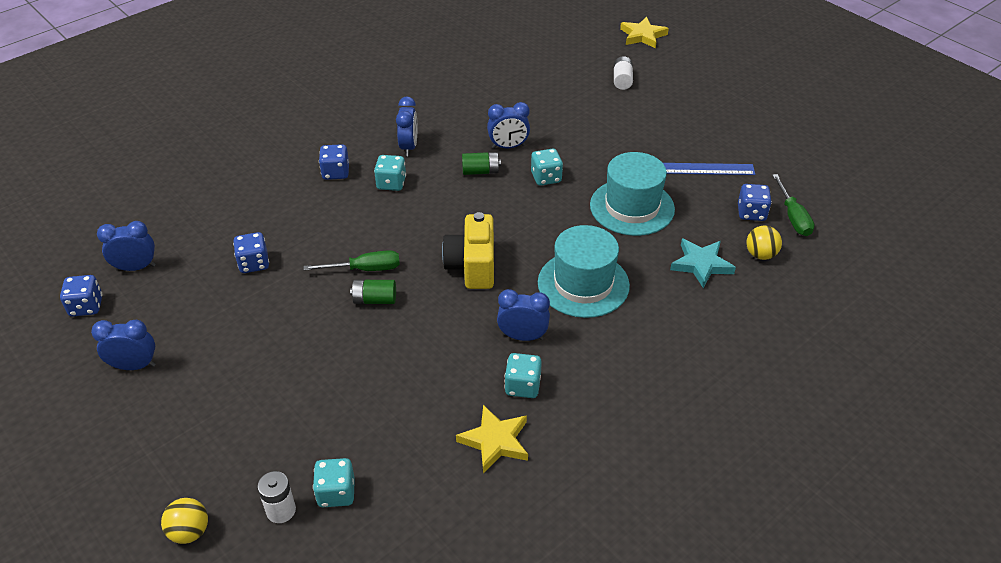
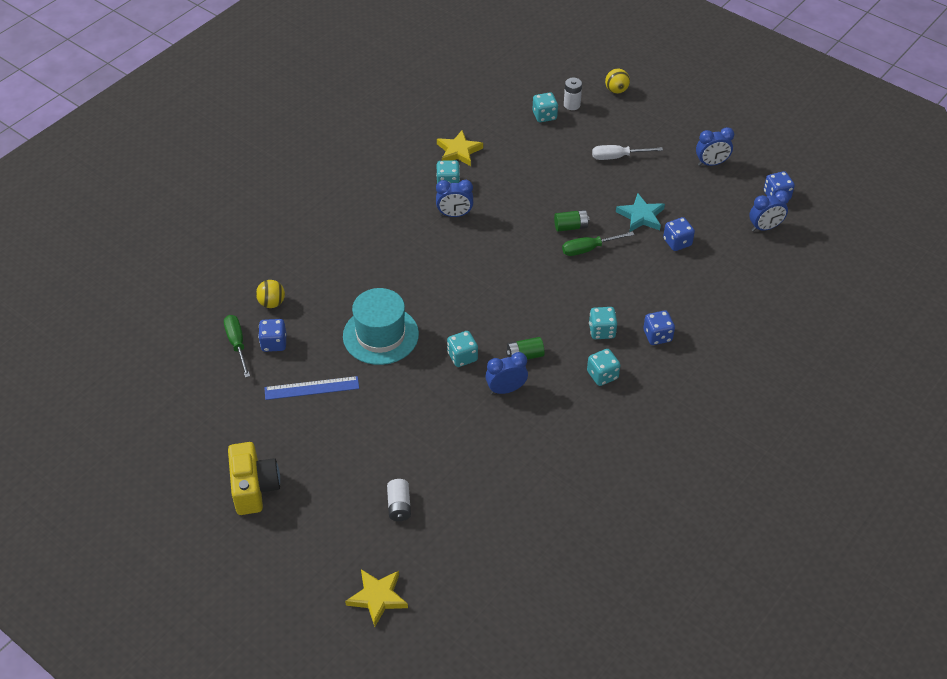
camera: 170 degrees right, 5 degrees up
(260, 396) = (617, 157): none -> white screwdriver
(409, 147) = (602, 375): blue clock -> turquoise dice
(472, 266) = (505, 262): yellow camera -> yellow camera (254, 488)
(583, 284) = (416, 259): turquoise hat -> none
(701, 265) = (322, 287): turquoise star -> turquoise star (641, 216)

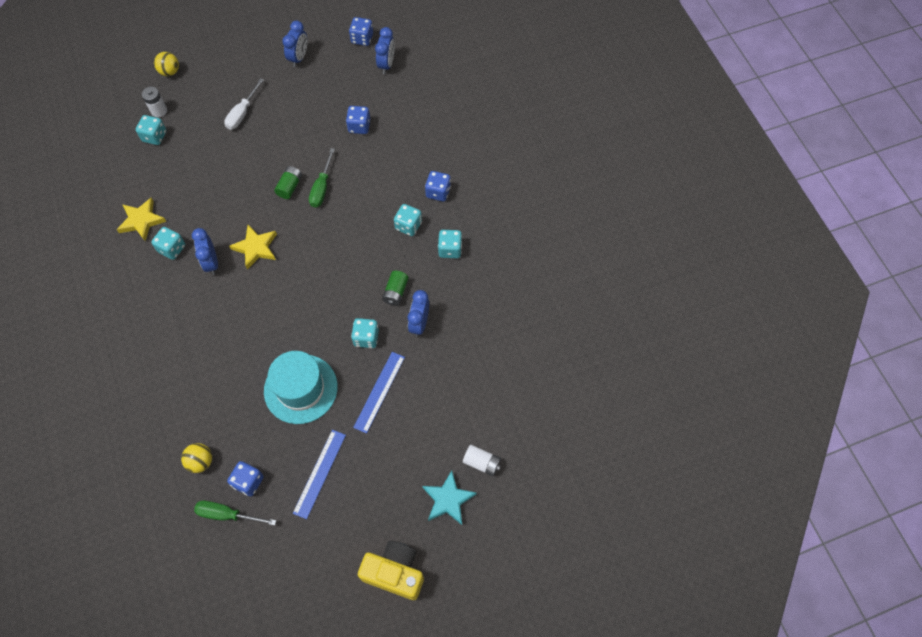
camera: 60 degrees left, 15 degrees up
(377, 597) = (557, 523): yellow star -> yellow star (256, 248)
(416, 392) = (379, 391): none -> blue ruler
(454, 215) = (211, 263): blue clock -> blue clock turned 135 degrees clockwise
(641, 216) = (315, 134): turquoise star -> turquoise star (448, 499)

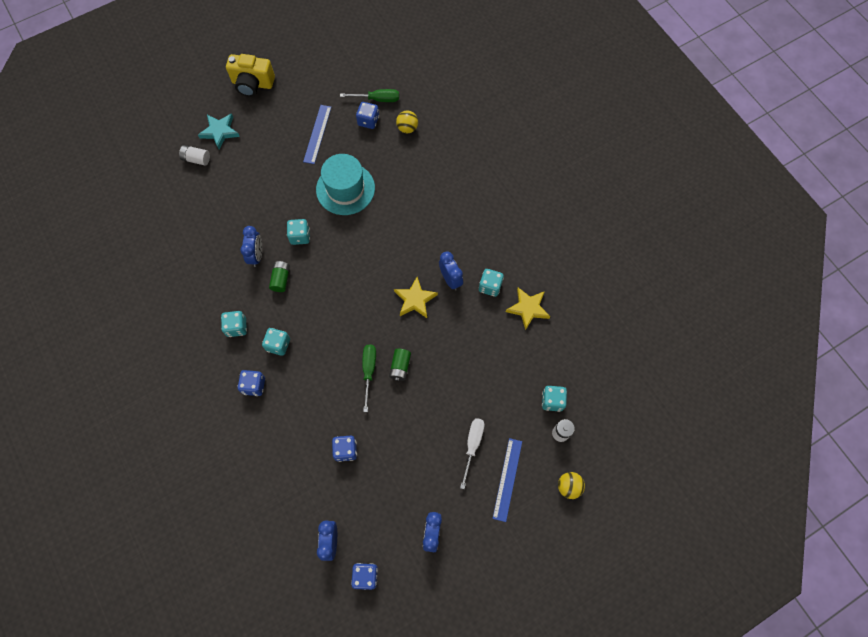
camera: 170 degrees right, 5 degrees up
(379, 391) = (282, 196): blue ruler -> blue ruler (507, 479)

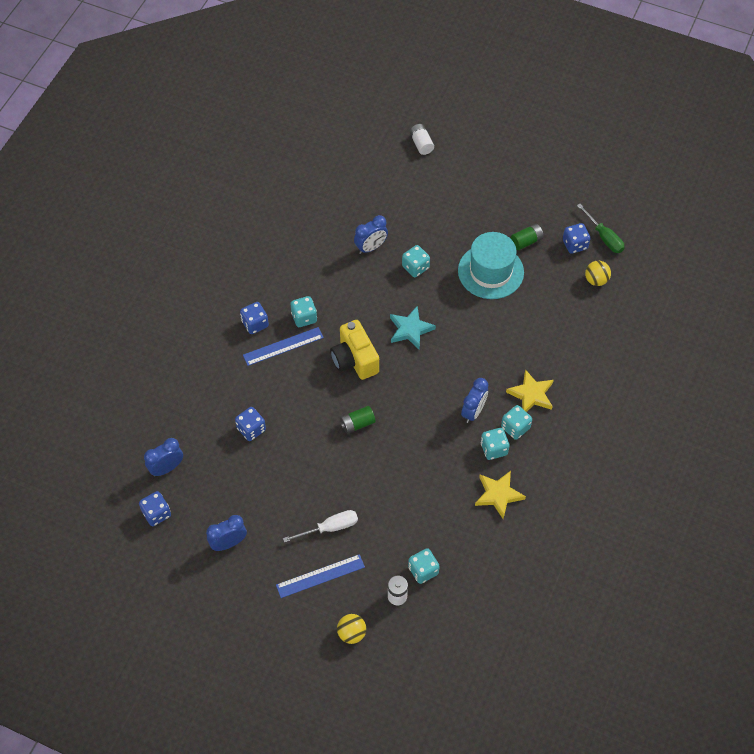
camera: 55 degrees right, 10 degrees down
(220, 132) = (462, 142): turquoise star -> turquoise star (410, 329)
(236, 327) = (295, 277): turquoise dice -> turquoise dice (515, 427)
(252, 84) = (530, 134): yellow camera -> yellow camera (354, 360)
(281, 279) = (364, 280): green battery -> green battery (526, 241)
(317, 134) = (525, 214): blue ruler -> blue ruler (283, 346)
(369, 371) = (334, 401): green screwdriver -> none
(415, 299) = (430, 395): yellow star -> yellow star (531, 394)

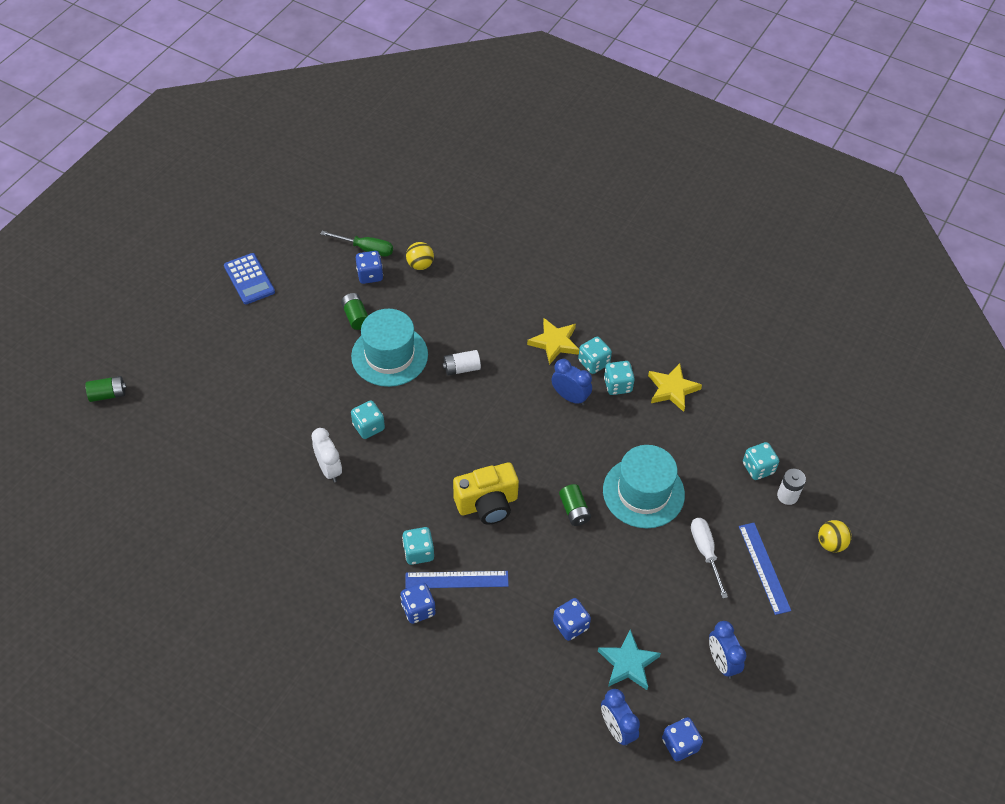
camera: 85 degrees left, 5 degrees down
(283, 346) = (457, 580): blue ruler -> blue ruler turned 75 degrees counterclockwise
(371, 247) = (329, 469): blue clock -> white clock
(383, 476) = (643, 492): none -> turquoise hat
(410, 329) = (454, 443): turquoise star -> turquoise star (628, 663)
(415, 97) = (108, 394): none -> green battery
(421, 144) = (185, 398): white battery -> white battery (461, 368)
(549, 161) = (249, 279): none -> blue calculator
(604, 237) = (366, 249): green screwdriver -> green screwdriver turned 45 degrees clockwise

